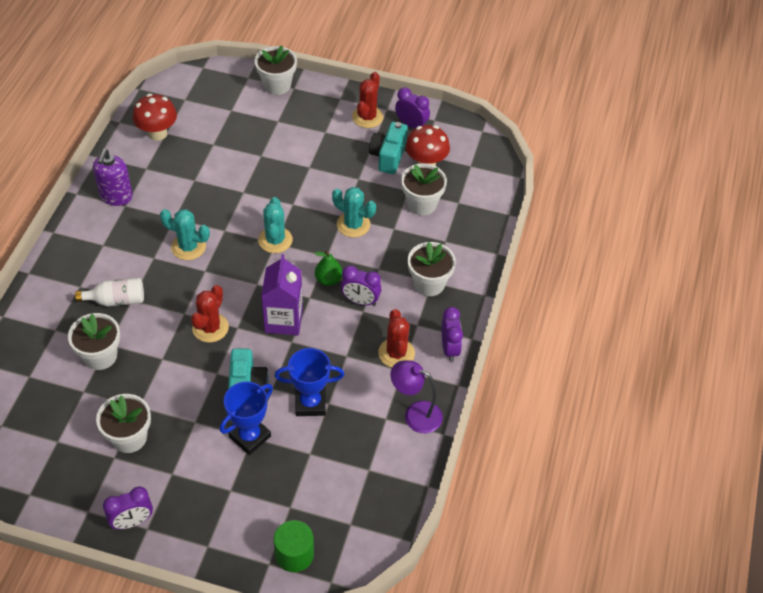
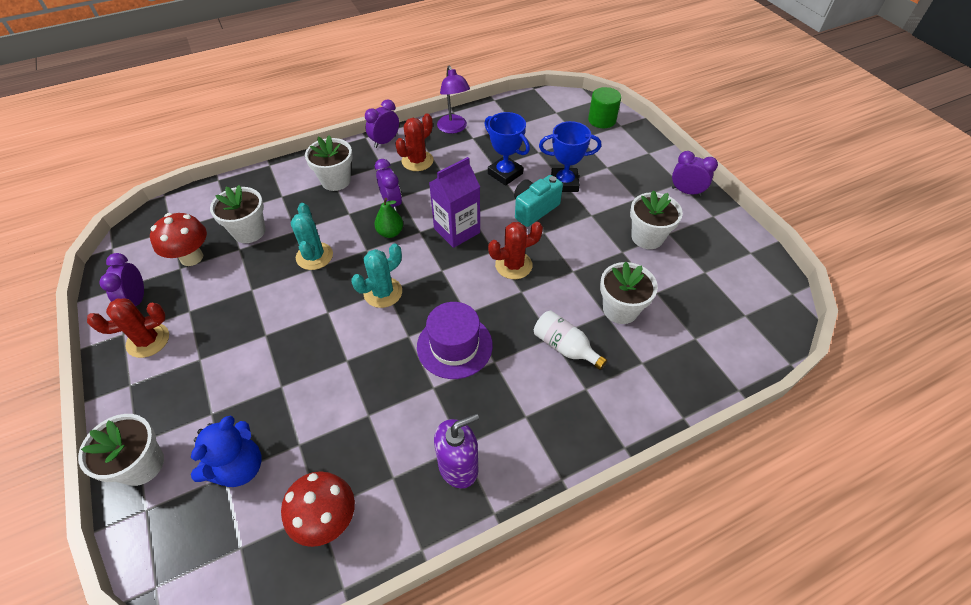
camera: 130 degrees left, 0 degrees up
(188, 247) = (454, 346): turquoise cactus -> purple hat
(229, 117) = (239, 467): none -> blue teddy bear
(388, 156) = (201, 288): turquoise camera -> none

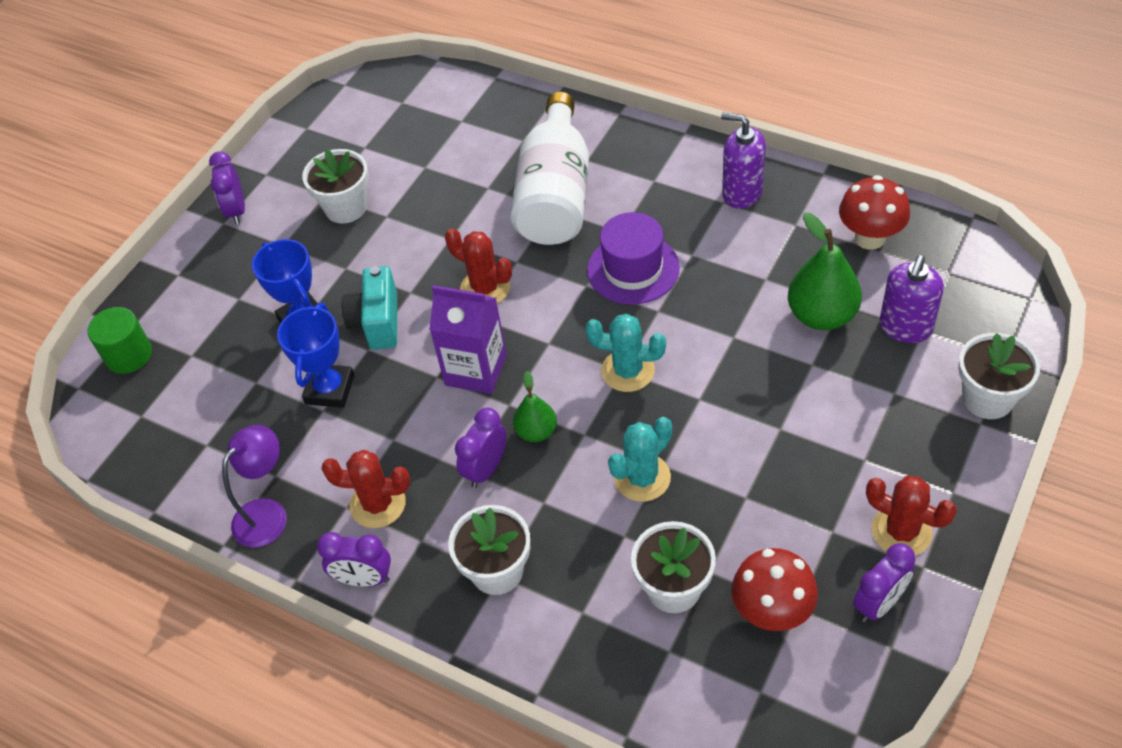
camera: 120 degrees left, 0 degrees up
(239, 467) = (905, 327): blue teddy bear -> purple soap dispenser
(305, 423) = (821, 315): none -> green pear
(534, 209) = (377, 322): turquoise camera -> turquoise camera turned 75 degrees clockwise
(565, 347) = (555, 194): white bottle -> white bottle, size x2.01
(620, 309) = (471, 181): white flower pot -> none

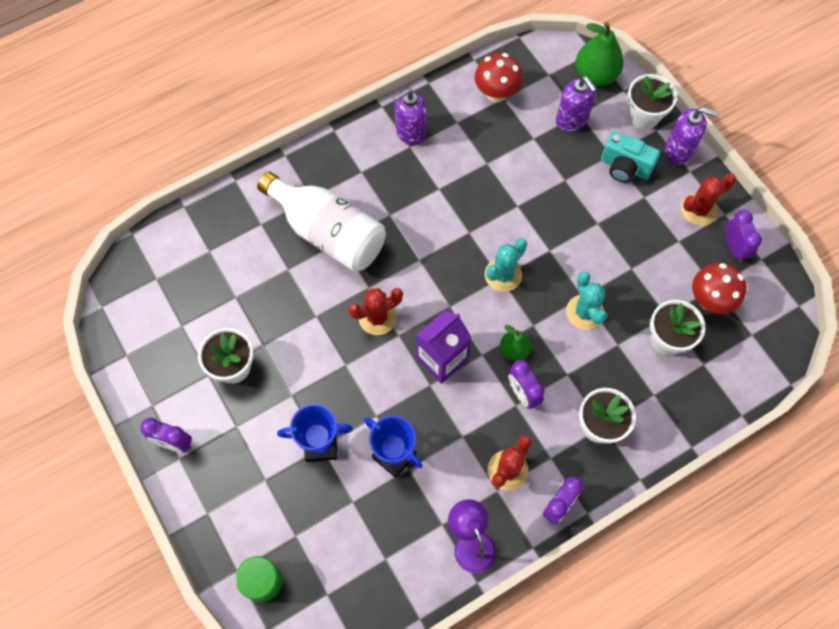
camera: 65 degrees left, 15 degrees up
(377, 322) = (357, 398): turquoise camera -> turquoise camera (624, 167)
(633, 269) = (426, 226): purple hat -> none
(821, 315) = (534, 153): green pear -> green pear (595, 75)
(973, 464) = (679, 150): none -> purple soap dispenser

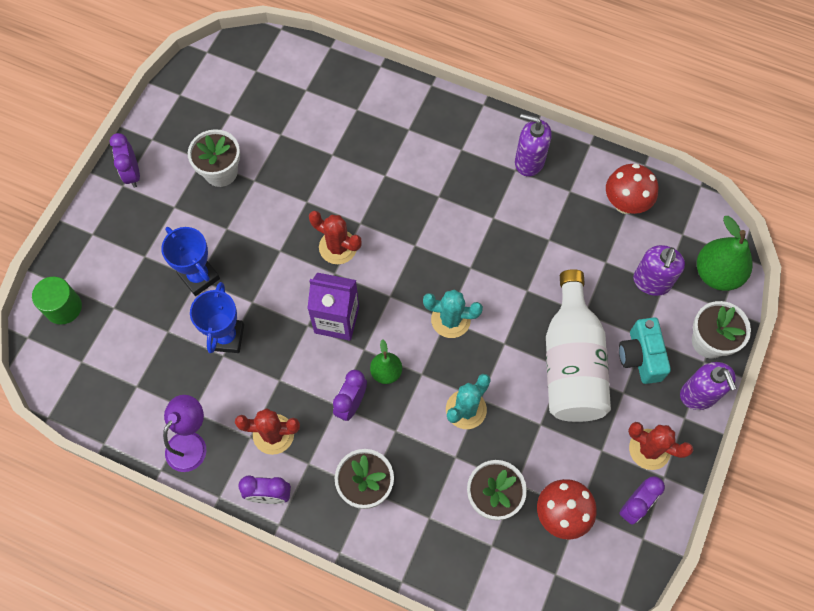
camera: 55 degrees right, 0 degrees up
(328, 232) = (386, 161): white bottle -> white bottle (571, 362)

